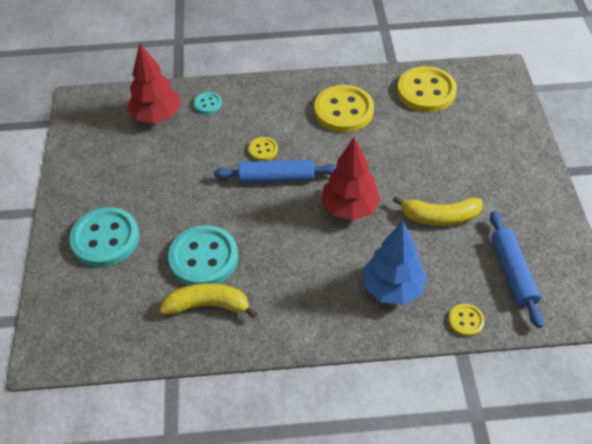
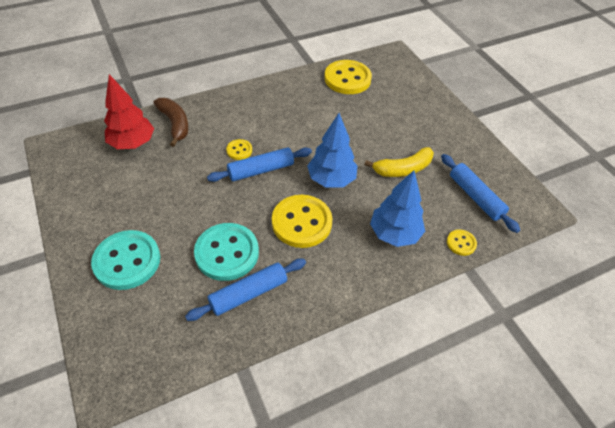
camera: 25 degrees left, 0 degrees up
(207, 104) = (175, 124): turquoise button -> brown banana
(208, 305) = (248, 293): yellow banana -> blue rolling pin
(343, 111) = (291, 106): yellow button -> yellow button (301, 222)
(350, 208) = (331, 179): red tree -> blue tree

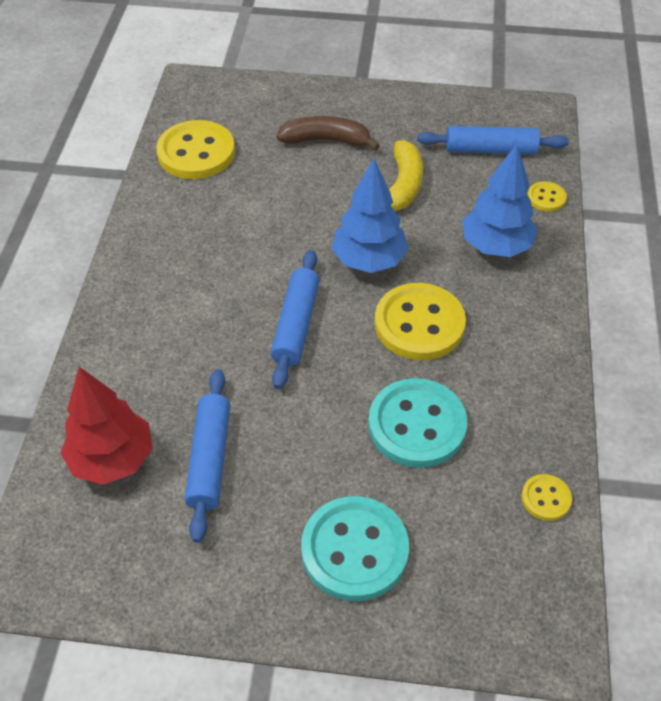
camera: 55 degrees left, 0 degrees up
(175, 124) = (115, 387): brown banana -> brown banana (326, 141)
(239, 150) = (238, 332): yellow button -> yellow button (546, 498)
(248, 293) = (496, 429): blue rolling pin -> blue rolling pin (209, 459)

